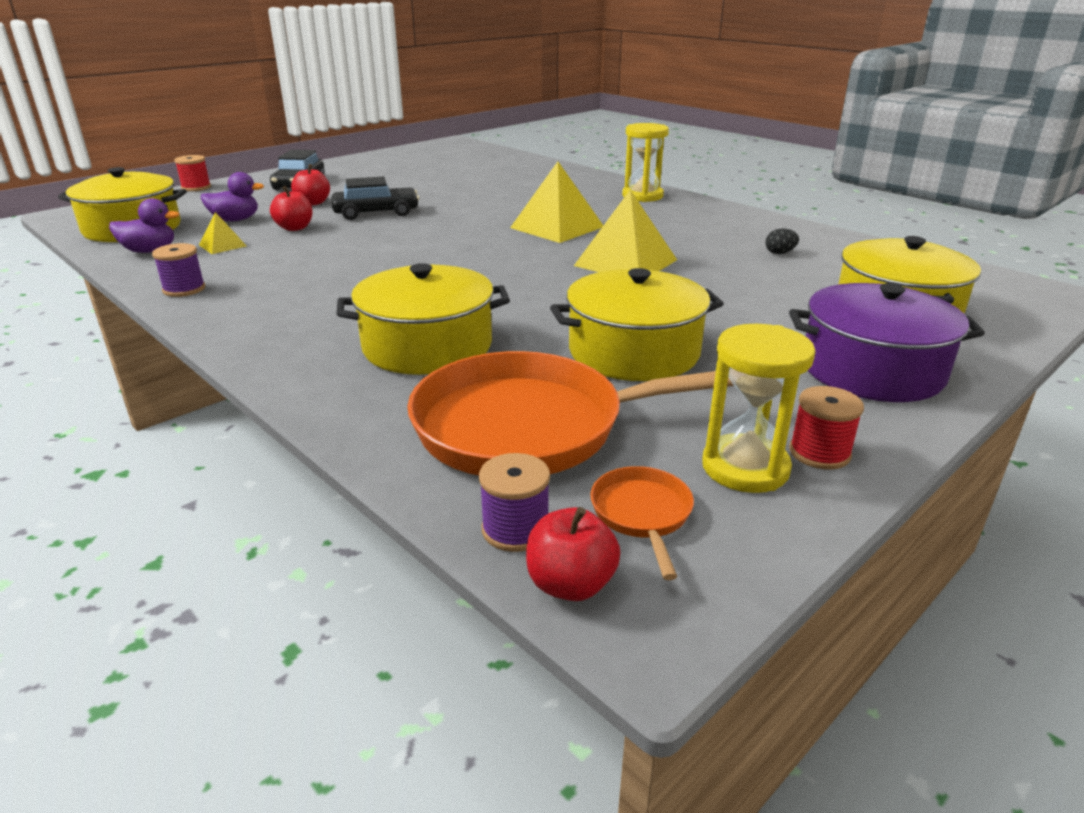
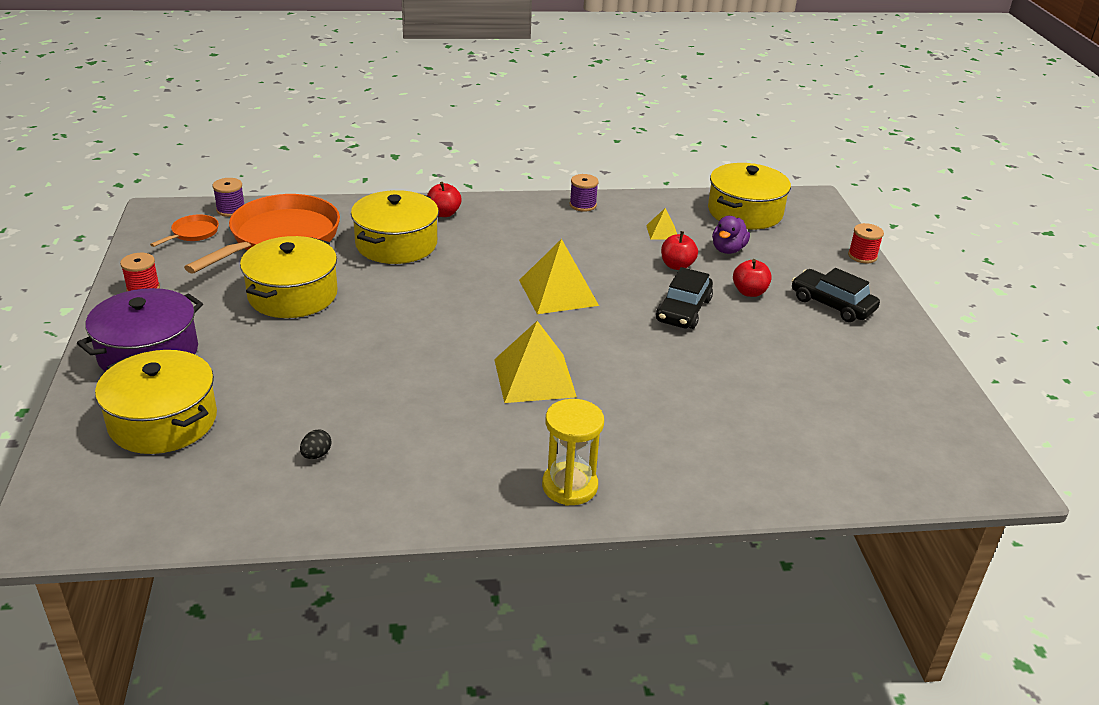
camera: 125 degrees right, 5 degrees up
(150, 251) = (678, 208): purple duck -> none
(570, 584) = (192, 208): red apple -> red apple (444, 213)
(626, 262) = (411, 365): yellow pyramid -> yellow pyramid (558, 292)
(642, 514) = (193, 233): orange pan -> orange pan turned 90 degrees counterclockwise
(745, 467) = (171, 267): yellow hourglass -> none

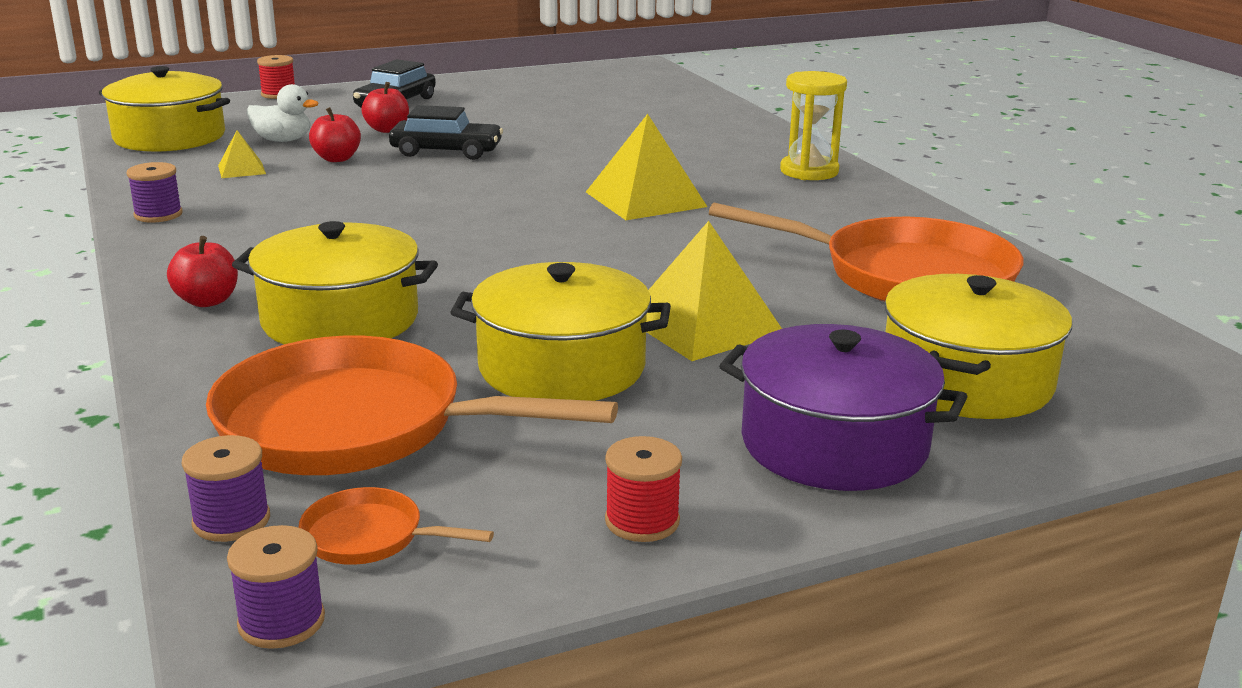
camera: 105 degrees left, 10 degrees down
(160, 215) = (281, 621): none -> purple spool
(316, 455) = (905, 276): black egg -> orange pan
(558, 292) = (441, 206): yellow pyramid -> yellow pyramid (704, 325)
(728, 250) = (283, 140): purple duck -> white duck

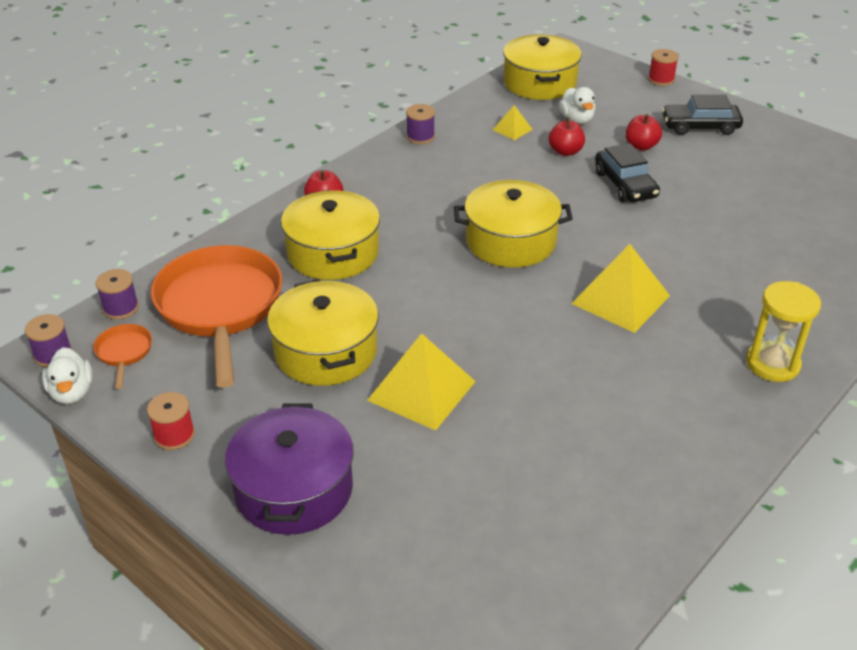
camera: 65 degrees right, 15 degrees up
(426, 613) = (72, 392): none -> white duck
(905, 276) = (584, 469): orange pan -> none
(966, 380) = (419, 536): yellow pot -> yellow pot (510, 241)

